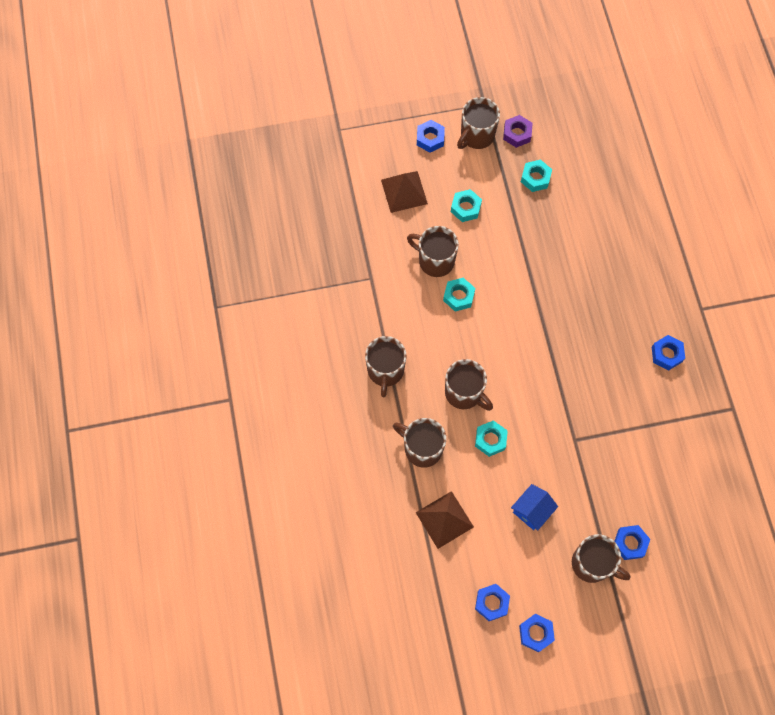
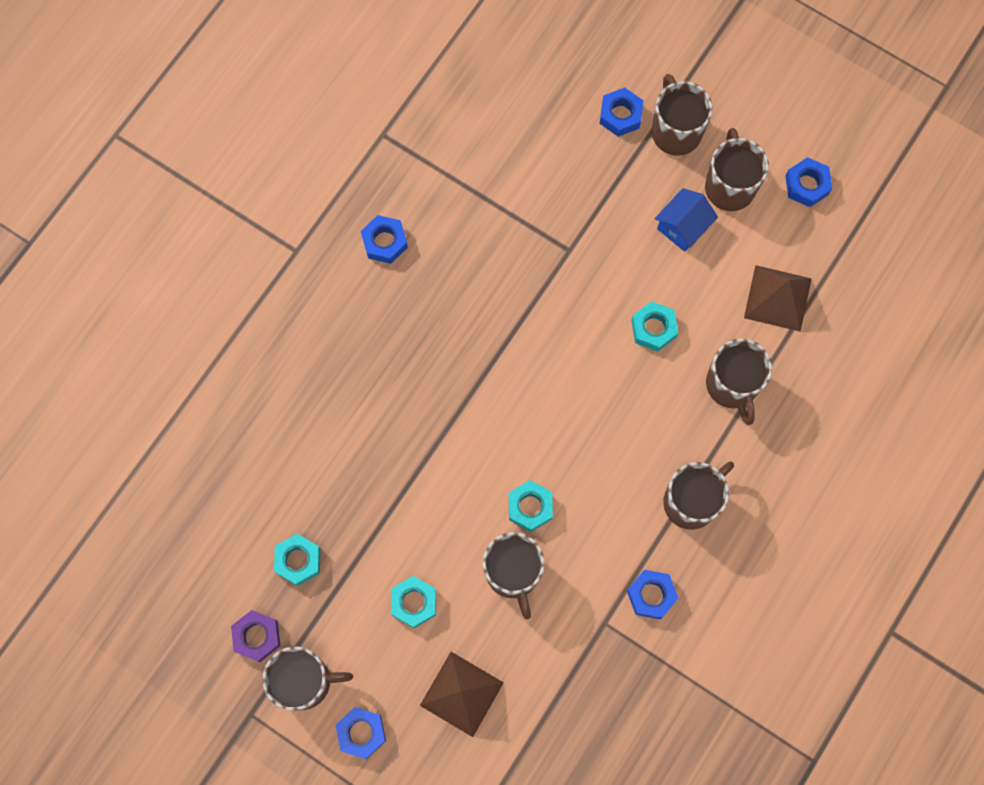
camera: 135 degrees left, 5 degrees up
(464, 393) = (632, 399): brown mug -> brown mug (729, 186)
(532, 511) = (682, 227): blue house -> blue house turned 45 degrees counterclockwise
(536, 633) = (791, 124): blue nut -> blue nut (651, 595)

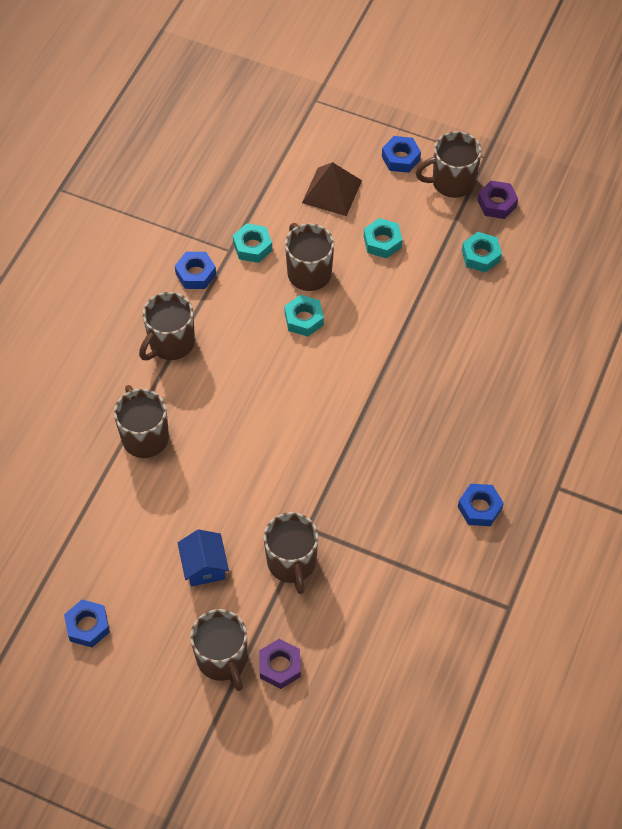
camera: 170 degrees right, 15 degrees down
(620, 115) = (280, 666): blue nut -> purple nut
(653, 329) = (220, 472): turquoise nut -> turquoise nut (252, 247)
(682, 227) = (204, 566): blue house -> blue house turned 45 degrees counterclockwise
(729, 186) = (163, 613): brown mug -> brown mug (292, 563)
(777, 298) = (109, 516): brown pyramid -> none

